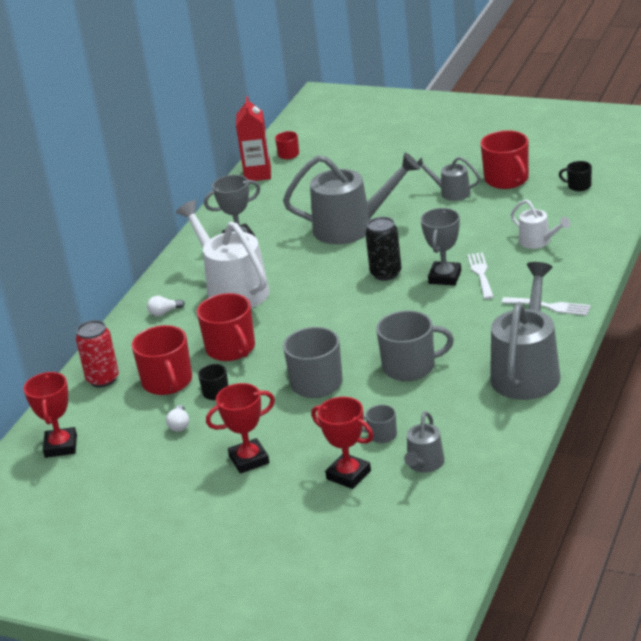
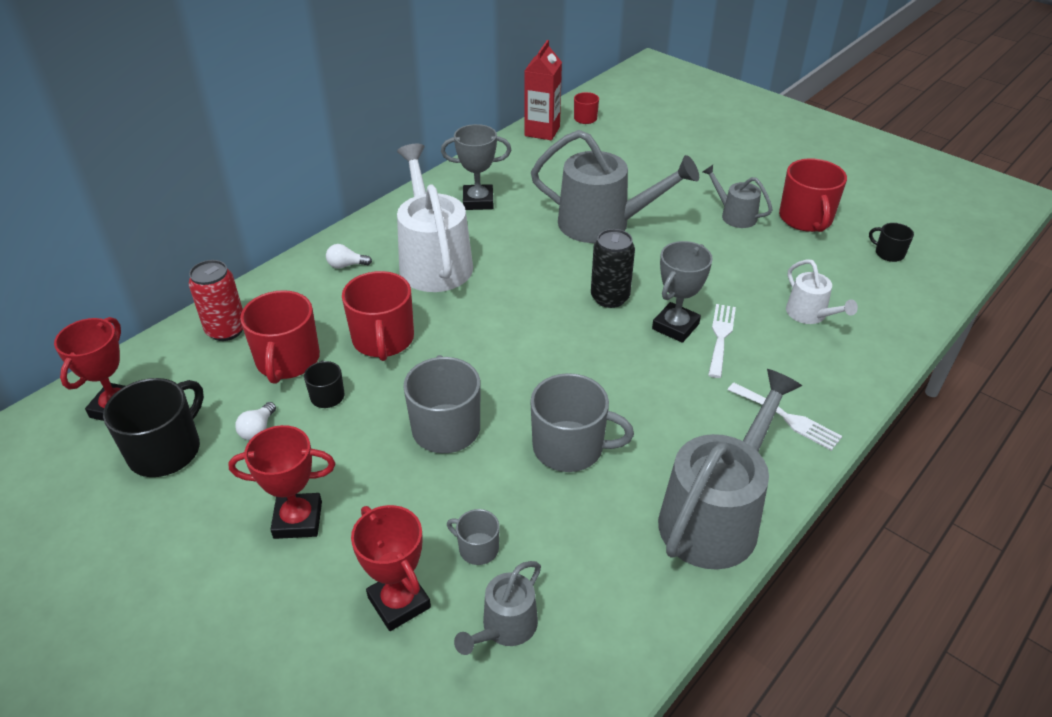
camera: 15 degrees right, 10 degrees up
(121, 456) = (166, 450): none -> black mug

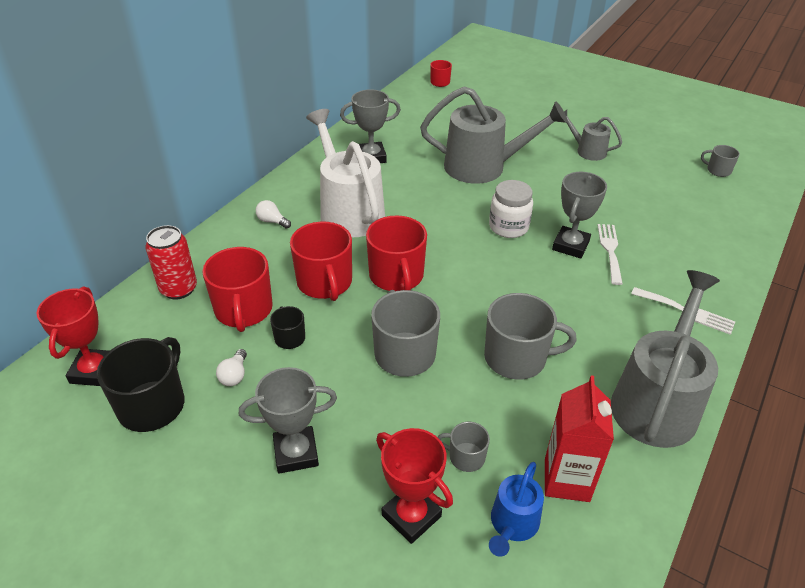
camera: 10 degrees left, 0 degrees up
(298, 520) = (296, 453): red trophy -> grey trophy
(346, 265) = (272, 221): white light bulb -> white light bulb turned 45 degrees clockwise
(505, 627) = (512, 524): grey watering can -> blue watering can
(542, 131) = (407, 95): red carton -> red carton (566, 480)
(610, 297) = (508, 227): black can -> white jar
(806, 219) = (644, 149): red mug -> red mug (396, 276)
(810, 314) = (674, 225): white watering can -> none
(888, 253) = (718, 170): black mug -> grey mug

